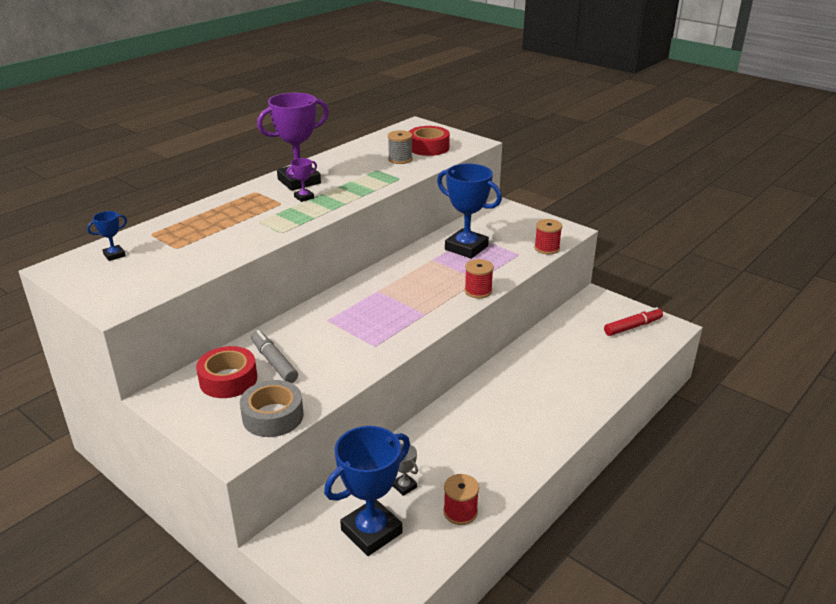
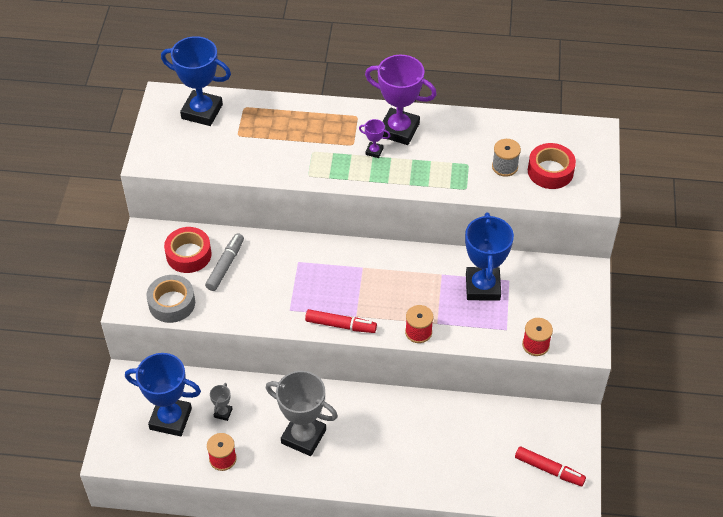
camera: 55 degrees right, 20 degrees up
(114, 255) = (202, 111): blue trophy -> blue trophy, size x2.28
(426, 325) = (341, 325): none -> red marker
(485, 442) = (303, 436): none -> grey trophy

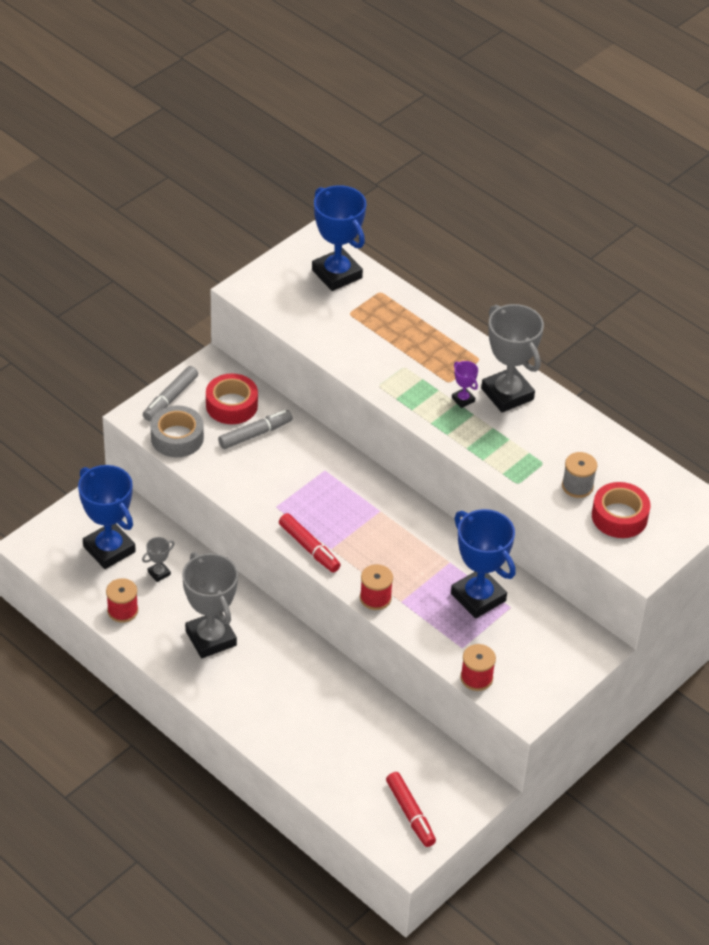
camera: 35 degrees right, 5 degrees down
(139, 277) = (170, 399): none -> grey marker
(399, 130) = (507, 394): purple trophy -> grey trophy
(483, 287) = (478, 597): blue trophy -> blue trophy turned 75 degrees counterclockwise

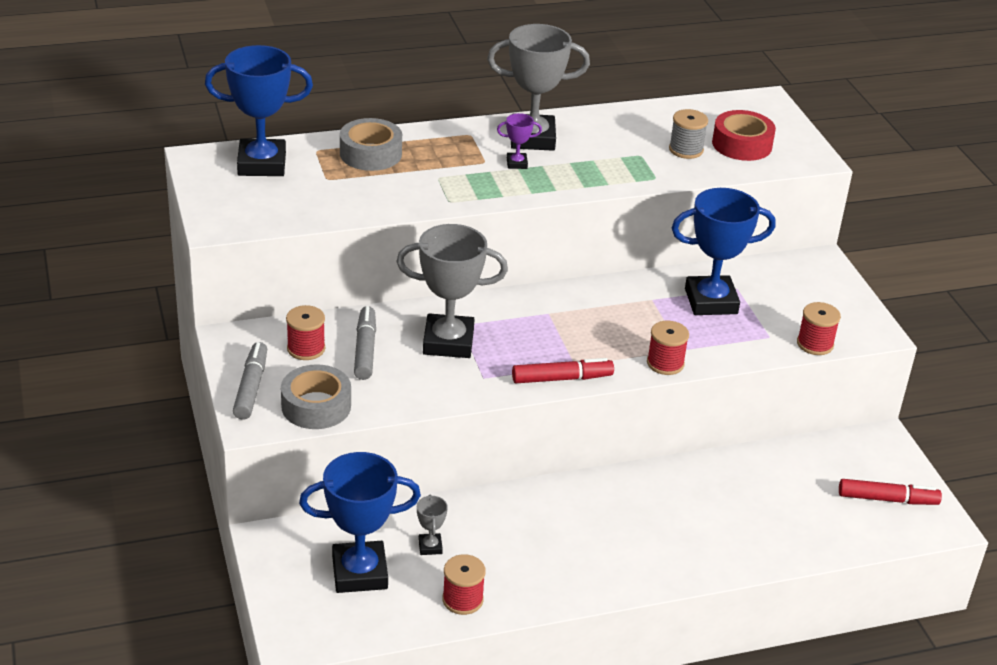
camera: 60 degrees left, 10 degrees down
(170, 399) = (251, 387): grey marker -> grey marker turned 150 degrees counterclockwise
(211, 638) = (557, 545): grey trophy -> grey trophy (448, 342)
(231, 405) = (306, 348): red tape -> red spool
(402, 320) = (370, 154): none -> grey tape

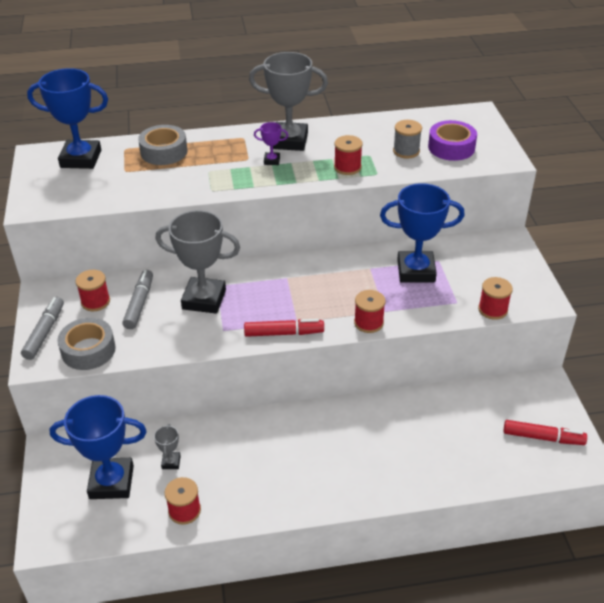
camera: 10 degrees right, 5 degrees up
(616, 171) = (347, 167): none -> red spool
(742, 144) = (451, 147): red tape -> purple tape

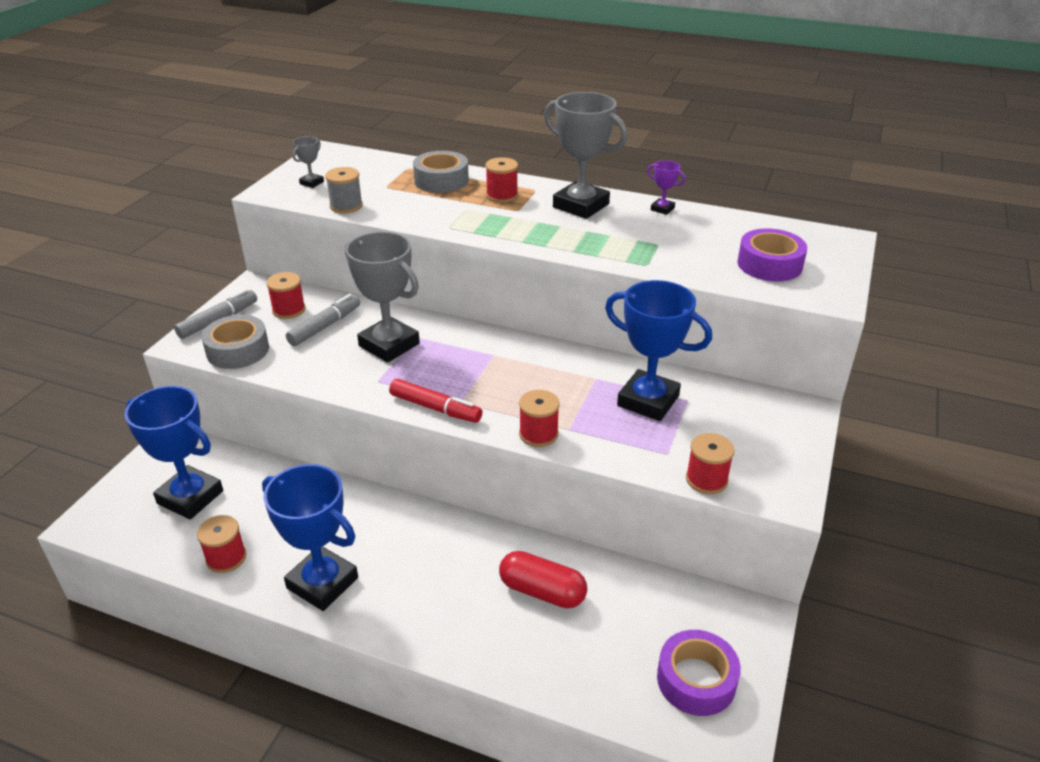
camera: 30 degrees right, 5 degrees down
(81, 159) = (358, 165): blue trophy -> blue trophy (322, 583)
(171, 462) = (259, 504): grey trophy -> grey trophy (312, 183)
(272, 160) = (541, 218): purple trophy -> purple trophy (662, 209)
(347, 167) = (619, 248): red spool -> red spool (502, 196)
(406, 151) = (707, 252): grey spool -> grey spool (346, 206)
(416, 428) = (542, 591): none -> red capsule
(543, 437) = (696, 680): red marker -> purple tape

